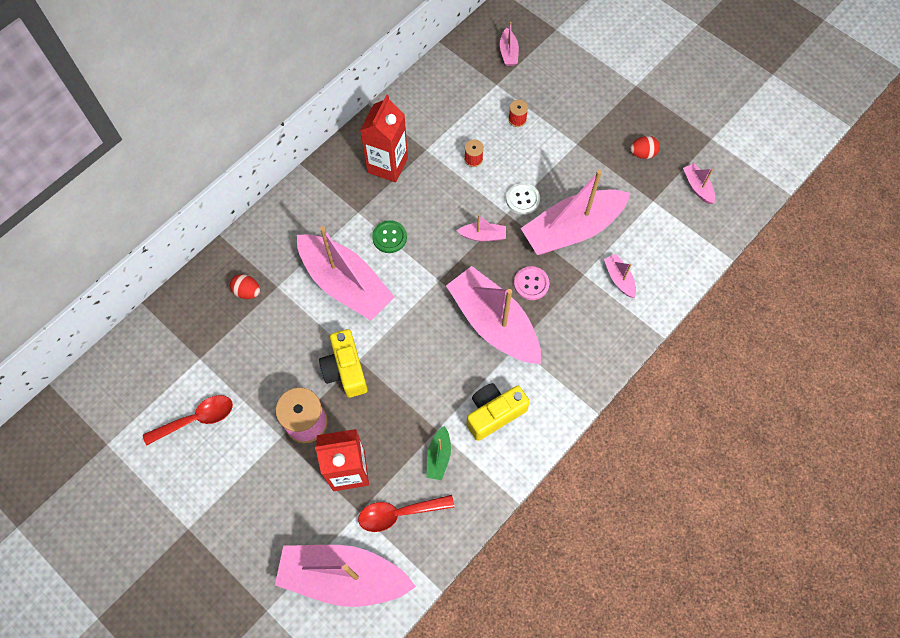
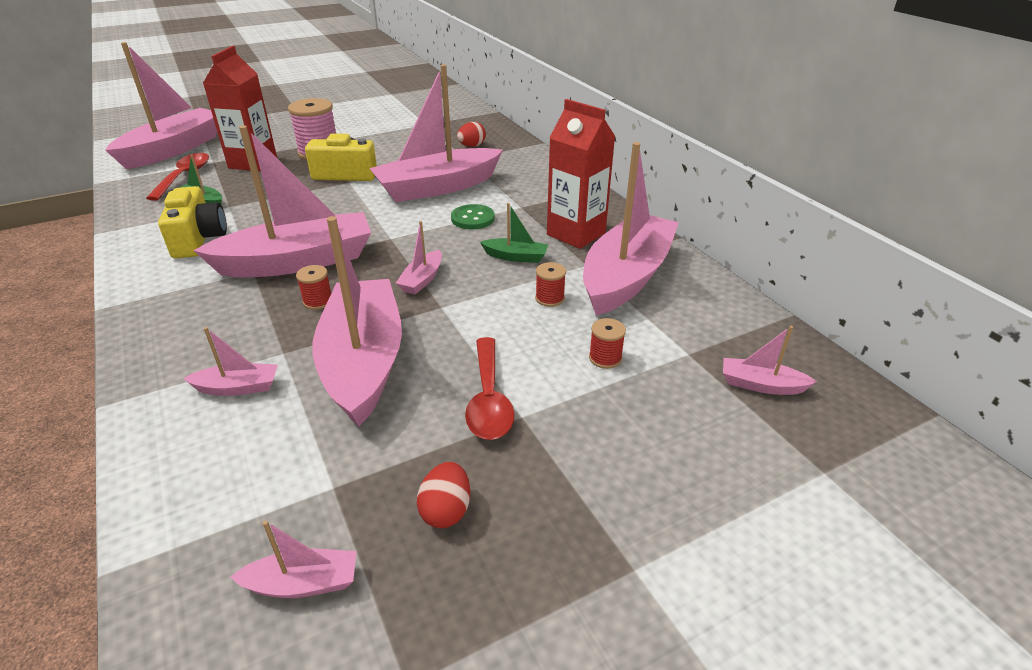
camera: 110 degrees right, 30 degrees down
(196, 419) = (375, 118): red spoon -> red spoon (489, 399)
(432, 125) = (626, 277): none -> pink boat
(433, 192) = (515, 257): none -> green boat
(522, 199) = (452, 326): white button -> none
(531, 284) = (318, 301): pink button -> red spool

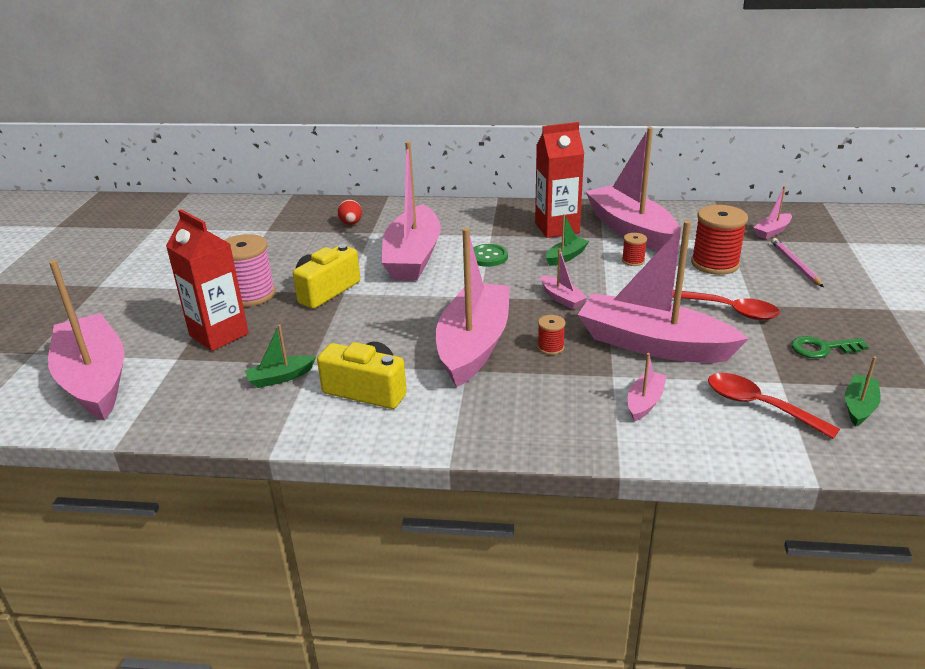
camera: 55 degrees left, 5 degrees down
(184, 176) = (192, 381): red spoon -> red spoon (759, 406)
(303, 583) = (859, 407): pink boat -> green boat
(446, 510) = (822, 348): red egg -> green key
(605, 358) = (715, 263): red spool -> red spool, size x2.04
(679, 430) = (795, 264): none -> pink pencil

